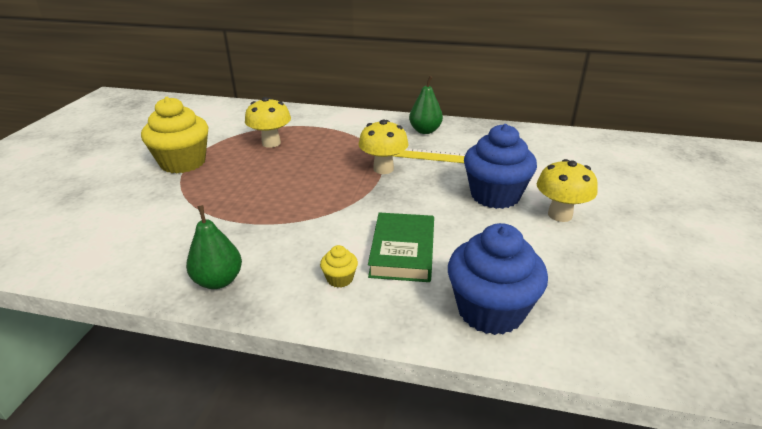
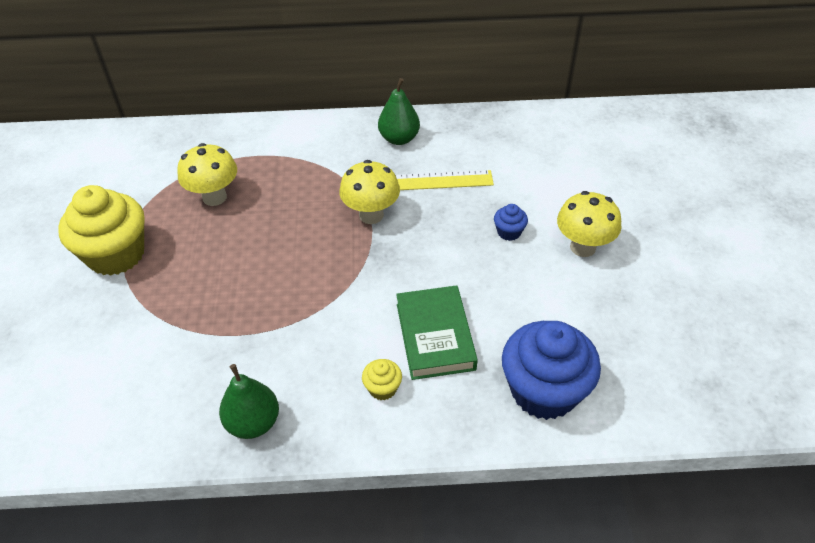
camera: 15 degrees left, 15 degrees up
(495, 195) = (509, 232): blue cupcake -> blue cupcake, size x0.43

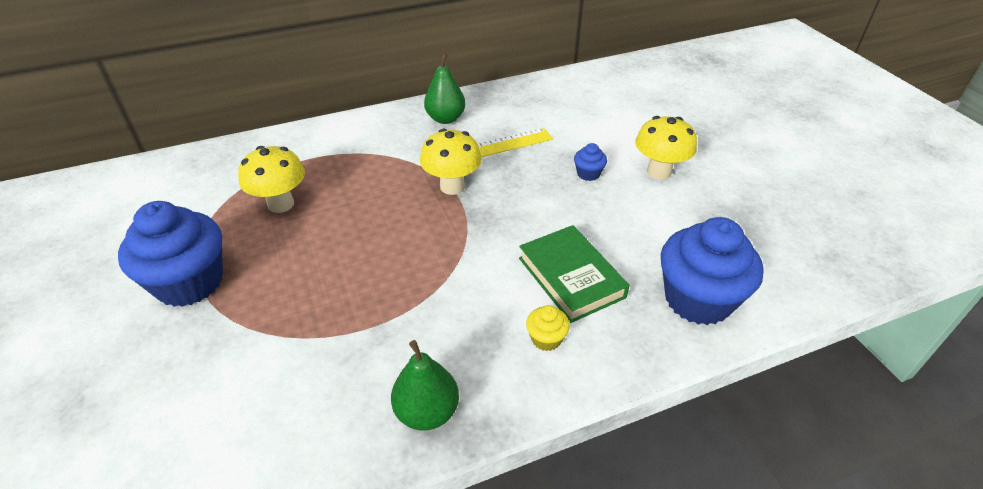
camera: 20 degrees left, 5 degrees down
(116, 254) = (189, 282): yellow cupcake -> blue cupcake

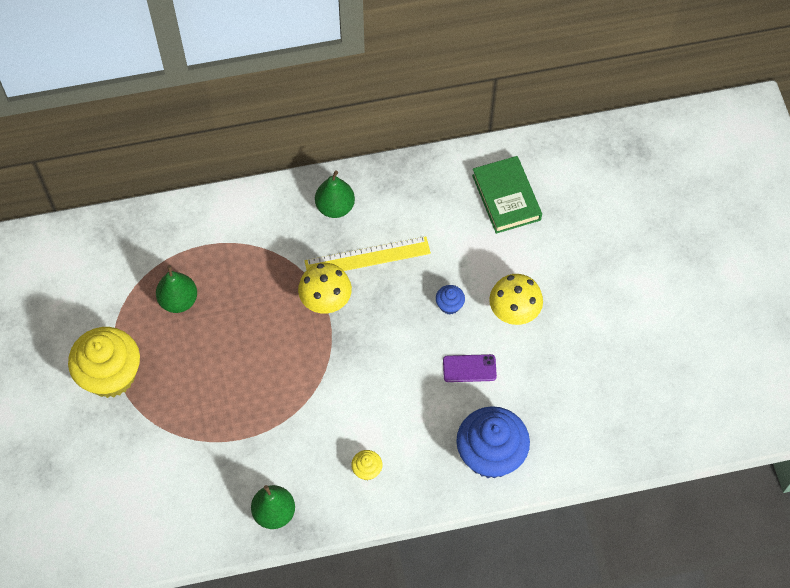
camera: 10 degrees right, 20 degrees up
(189, 282) = (110, 375): blue cupcake -> yellow cupcake
(281, 204) = (178, 300): yellow mushroom -> green pear
(571, 277) = (400, 418): green book -> green book (506, 197)
(633, 221) = (469, 368): none -> purple phone

